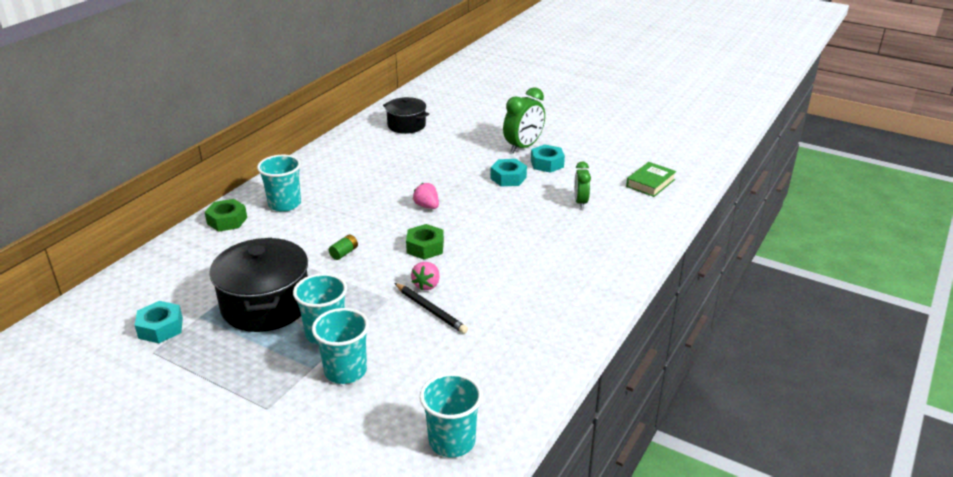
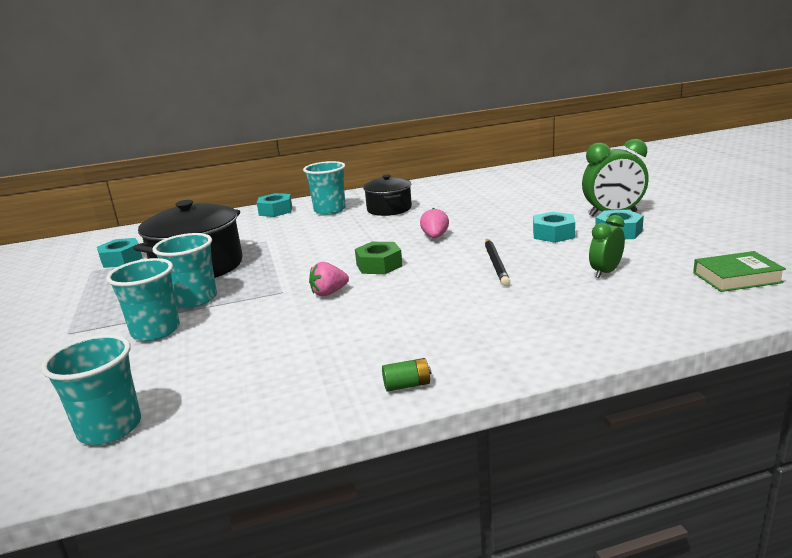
camera: 45 degrees right, 10 degrees down
(227, 220) = (275, 211): green nut -> turquoise nut
(344, 253) = (310, 251): green battery -> green battery (407, 385)
(406, 125) = (517, 180): black pot -> black pot (389, 209)
(430, 310) = (296, 313): black pencil -> black pencil (496, 264)

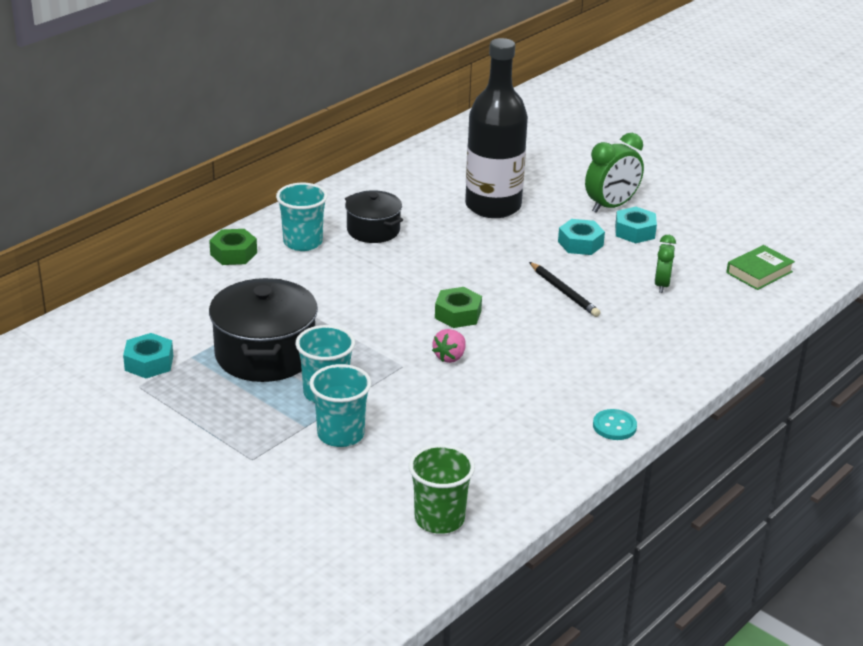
camera: 35 degrees left, 10 degrees up
(110, 428) = (439, 519): turquoise cup -> green cup
(275, 211) = (233, 254): turquoise nut -> green nut
(407, 385) = (614, 426): green battery -> turquoise button
(435, 237) = (471, 266): pink strawberry -> none
(503, 205) = (493, 206): none -> black bottle

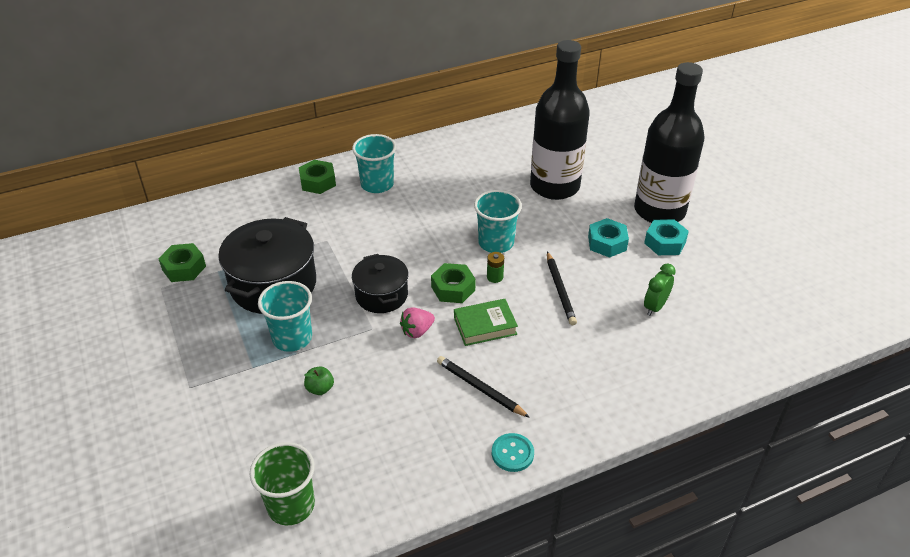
camera: 25 degrees right, 10 degrees up
(149, 363) = (184, 268): turquoise nut -> green nut
(340, 434) = (274, 385): turquoise cup -> turquoise cup (496, 243)
(373, 230) = (440, 186): black pot -> black pot (381, 295)
(390, 426) = (320, 388): none -> green apple
(492, 295) = (495, 277): none -> green battery
(547, 386) = (480, 388): none -> black pencil
(611, 206) = (659, 211): green clock -> black bottle
(759, 272) = (759, 318): green book -> green book (485, 326)

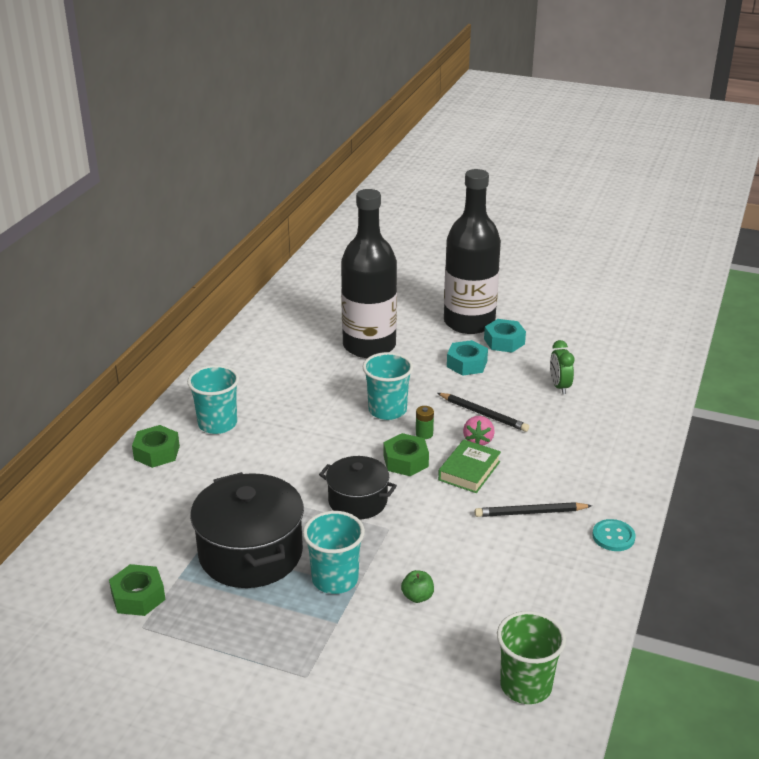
camera: 45 degrees left, 10 degrees down
(417, 331) = (426, 507): pink strawberry -> pink strawberry (478, 440)

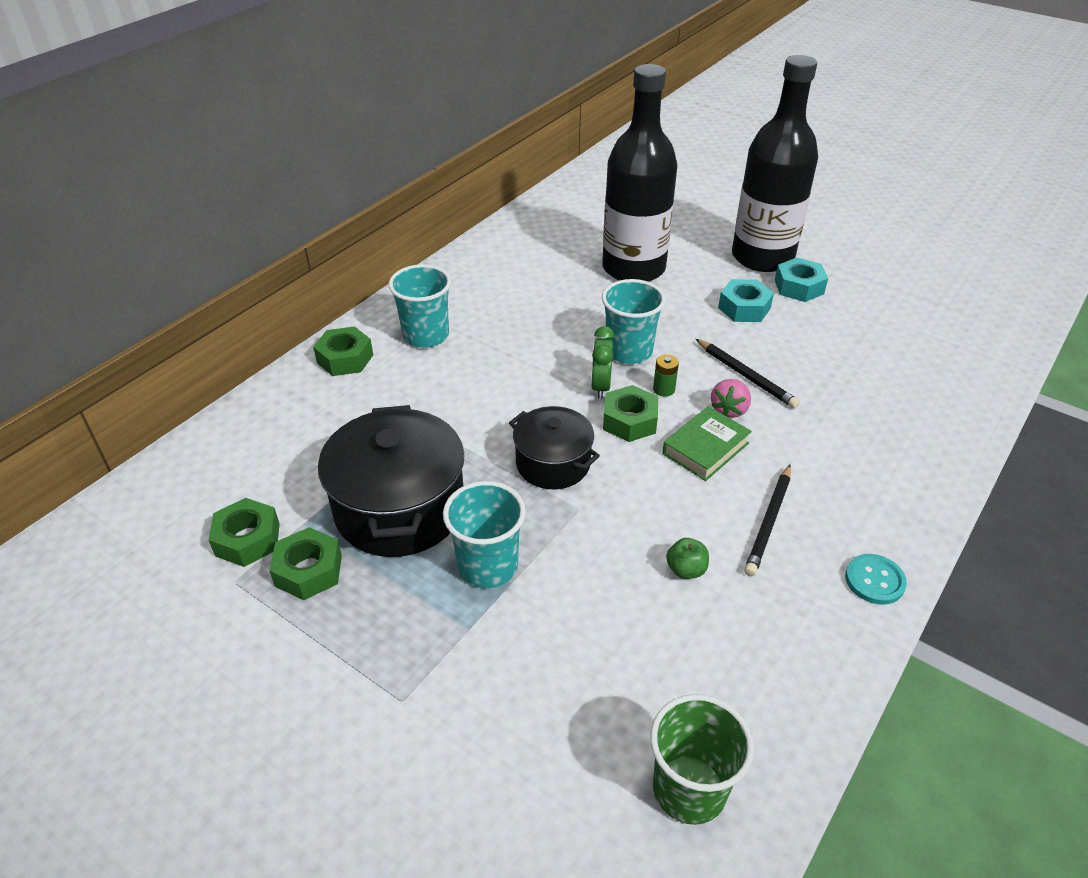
camera: 15 degrees right, 10 degrees up
(198, 608) = (309, 571): none -> green nut
(417, 597) = (583, 614): green apple -> green apple (686, 570)
(530, 513) = (769, 522): black pencil -> black pencil turned 75 degrees counterclockwise
(559, 386) = (854, 355): green clock -> green clock (601, 386)

